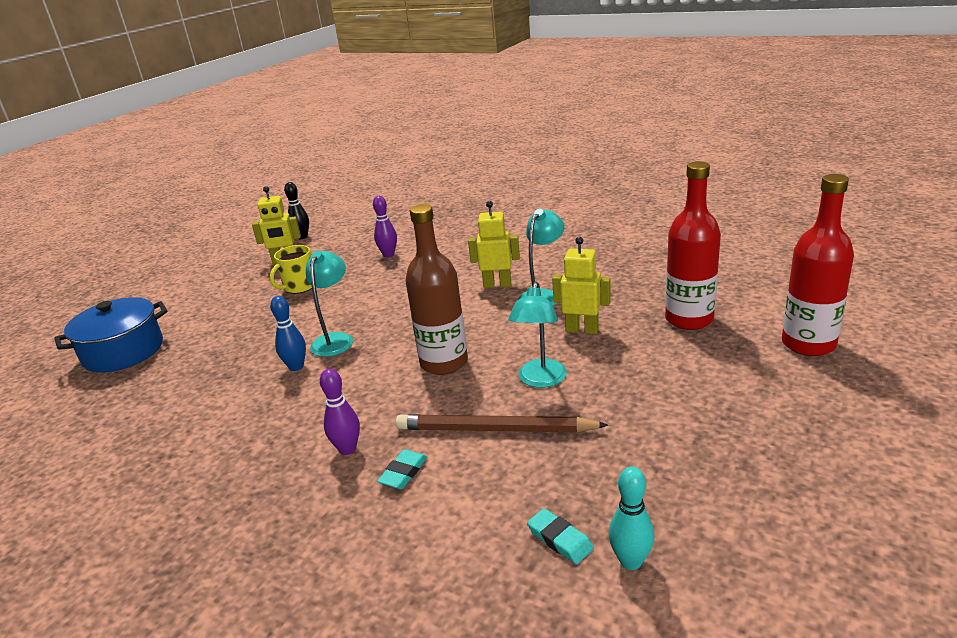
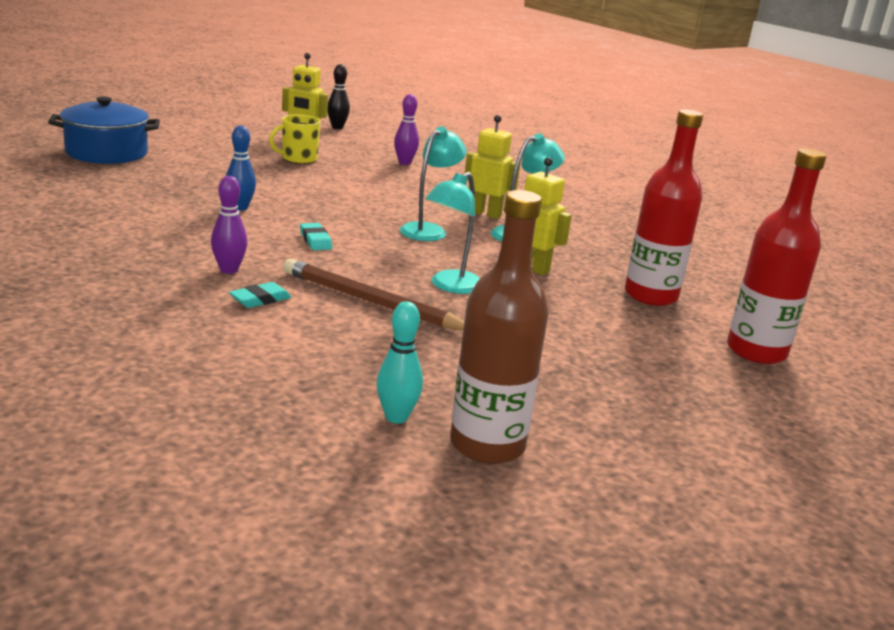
camera: 15 degrees right, 5 degrees down
(335, 339) = (292, 202): turquoise lamp -> turquoise lamp (428, 230)
(444, 363) = (374, 247): brown bottle -> brown bottle (487, 445)
(560, 539) = (349, 383): turquoise eraser -> turquoise eraser (315, 240)

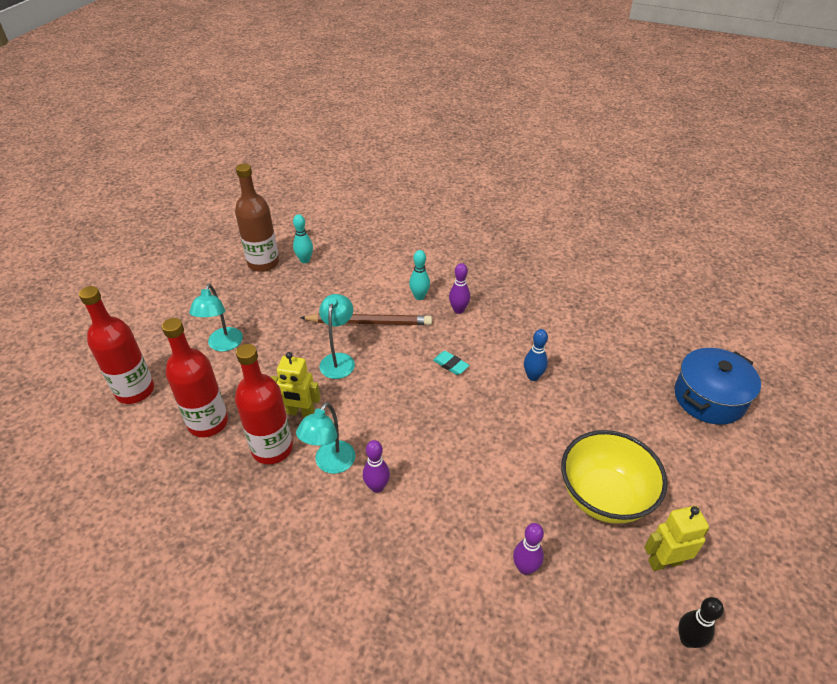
camera: 155 degrees right, 20 degrees up
(260, 299) = (419, 296): turquoise eraser -> turquoise bowling pin
(298, 159) = (604, 496): yellow mug -> yellow bowl
(428, 230) = (398, 425): turquoise lamp -> turquoise lamp (223, 345)
(485, 214) = (377, 487): yellow robot -> purple bowling pin
(578, 259) = (272, 448): none -> red bottle

